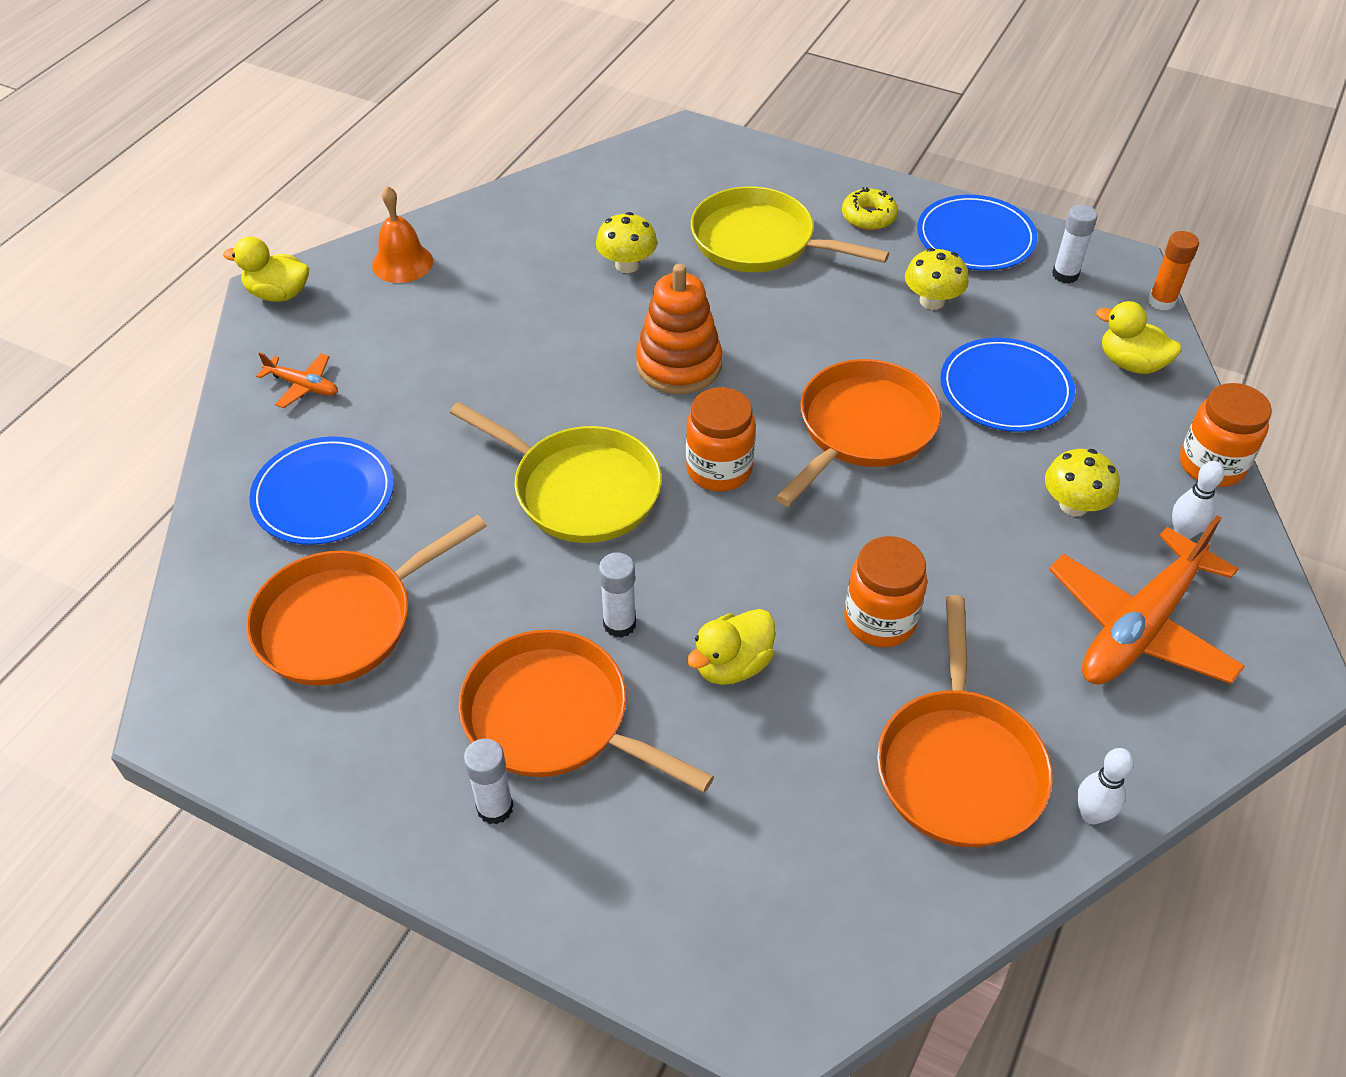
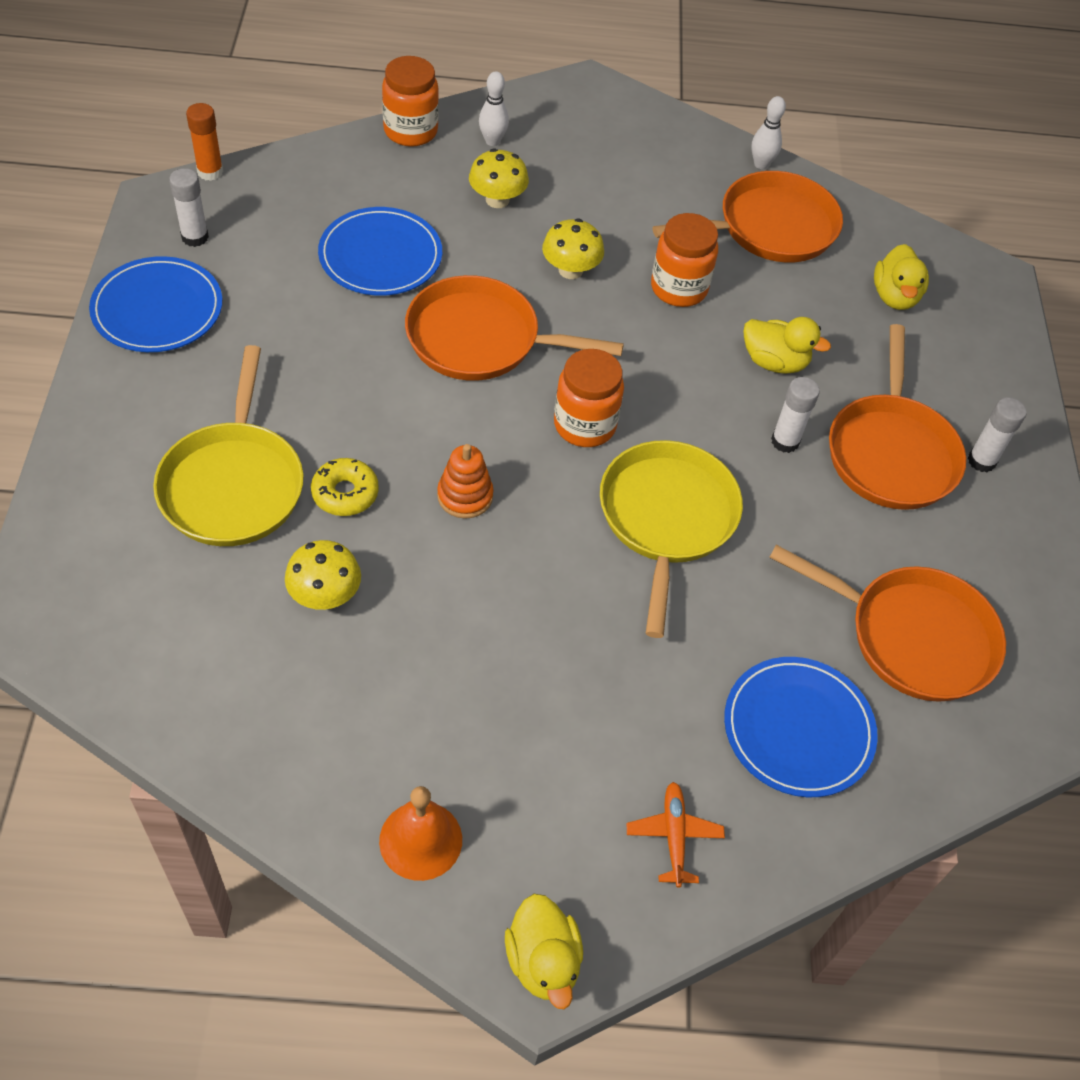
camera: 120 degrees left, 5 degrees up
(679, 365) = (465, 496): orange stacking toy -> orange stacking toy, size x0.61
(868, 217) = (151, 400): yellow donut -> yellow donut (345, 493)
(932, 301) = (277, 324): yellow mushroom -> yellow mushroom (570, 270)
(1130, 363) = (307, 183): yellow duck -> yellow duck (894, 296)
(1140, 626) = (595, 155): orange plane -> none

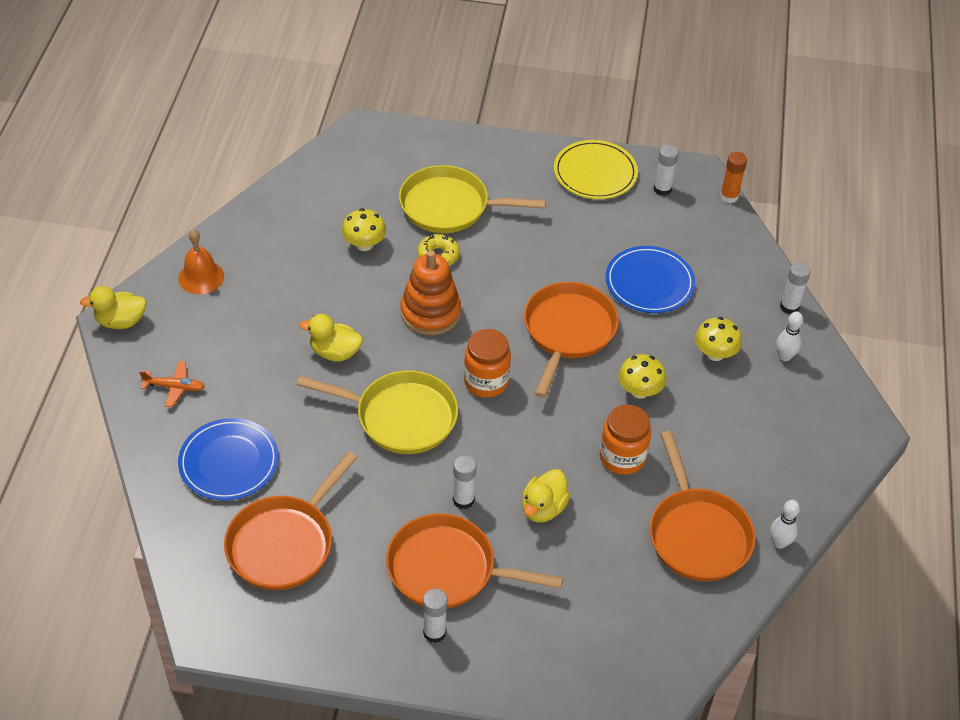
camera: 100 degrees right, 5 degrees down
(157, 309) = (595, 173): blue plate -> yellow plate
(410, 131) = (789, 307): orange jar -> white glue stick
(465, 496) = (430, 313): orange stacking toy -> orange stacking toy, size x1.65
(894, 296) = (617, 613): yellow duck -> yellow duck (335, 352)

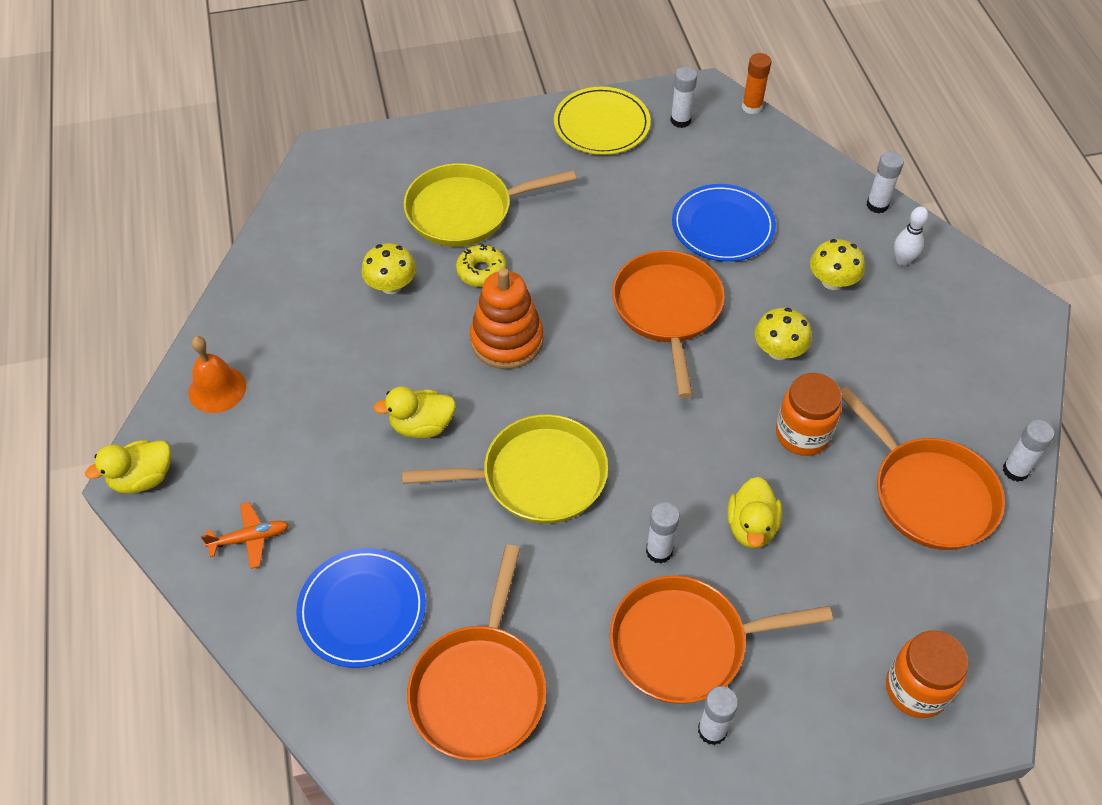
camera: 20 degrees left, 5 degrees up
(486, 381) = (610, 399): orange jar -> orange jar (916, 689)
(779, 543) = (1015, 470): white bowling pin -> white glue stick

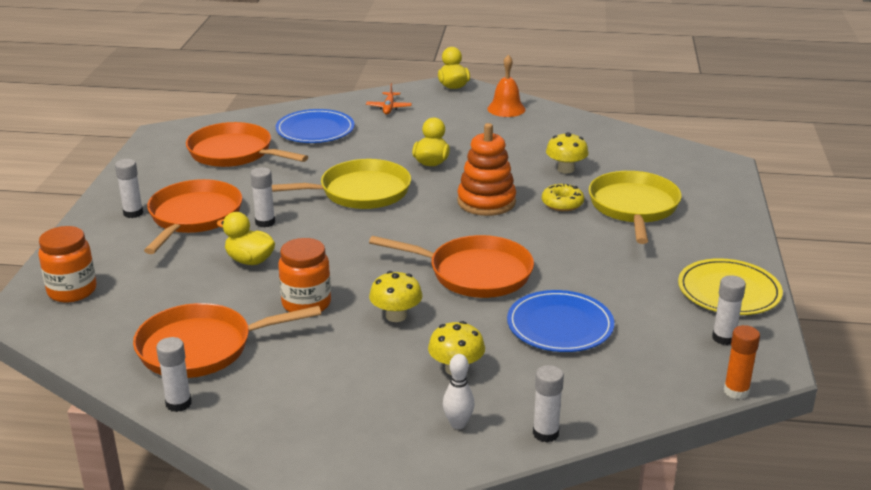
camera: 110 degrees right, 25 degrees down
(536, 477) = (359, 192): yellow pan -> yellow pan turned 120 degrees counterclockwise

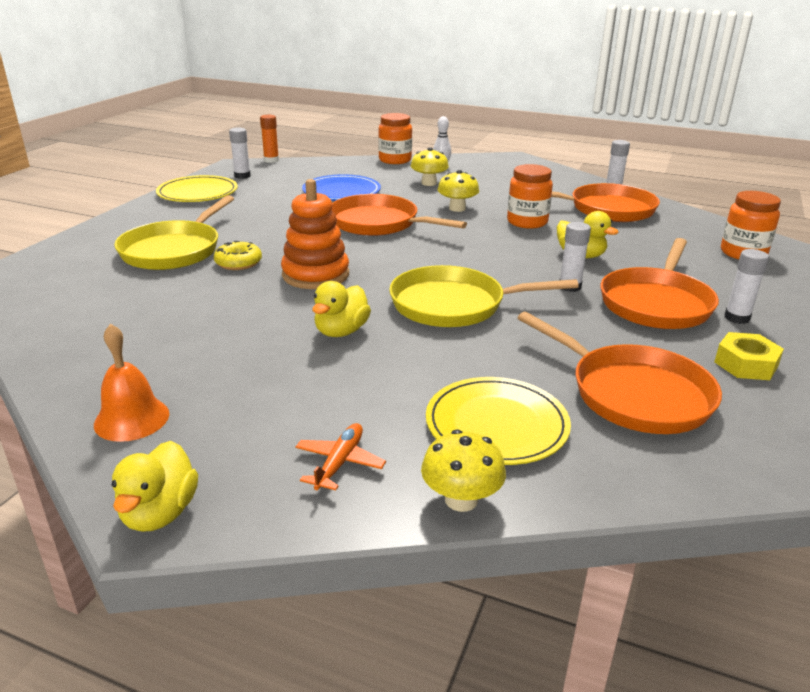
camera: 165 degrees left, 0 degrees up
(151, 179) = (746, 364): none -> yellow nut
(315, 130) = (496, 424): blue plate -> yellow plate
(545, 433) = (395, 160): white glue stick -> orange jar
(565, 169) = (184, 297): yellow mushroom -> yellow mushroom (461, 499)

